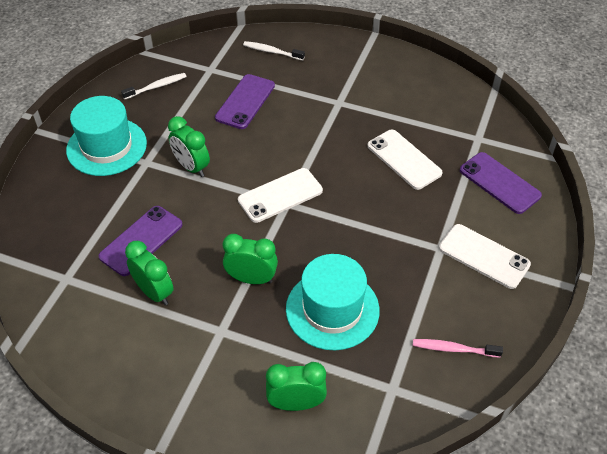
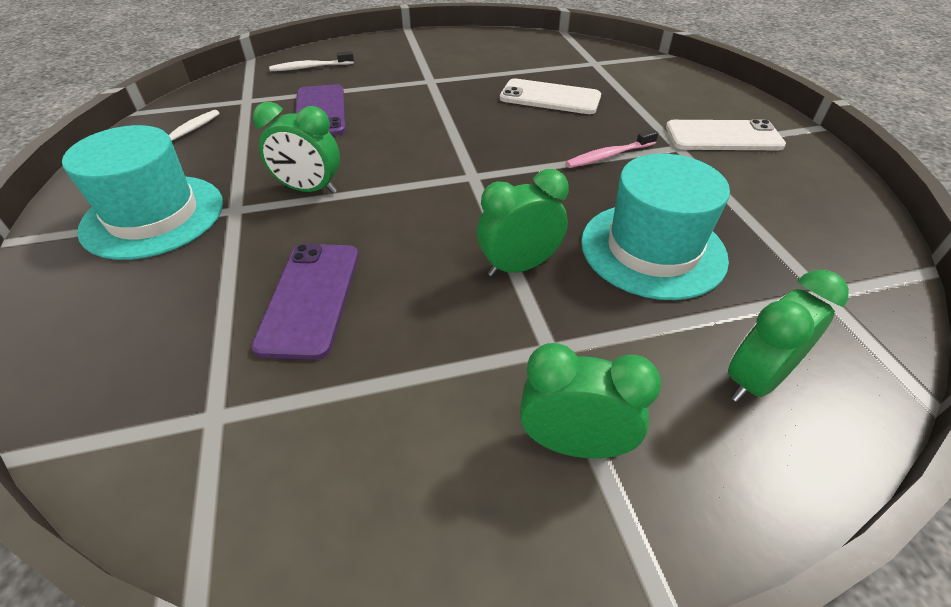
camera: 35 degrees left, 5 degrees down
(154, 292) = (396, 353): green clock -> green clock (574, 443)
(280, 195) = (456, 172): white phone -> none
(453, 349) = (816, 221): pink toothbrush -> pink toothbrush (608, 155)
(499, 183) = (656, 83): purple phone -> none

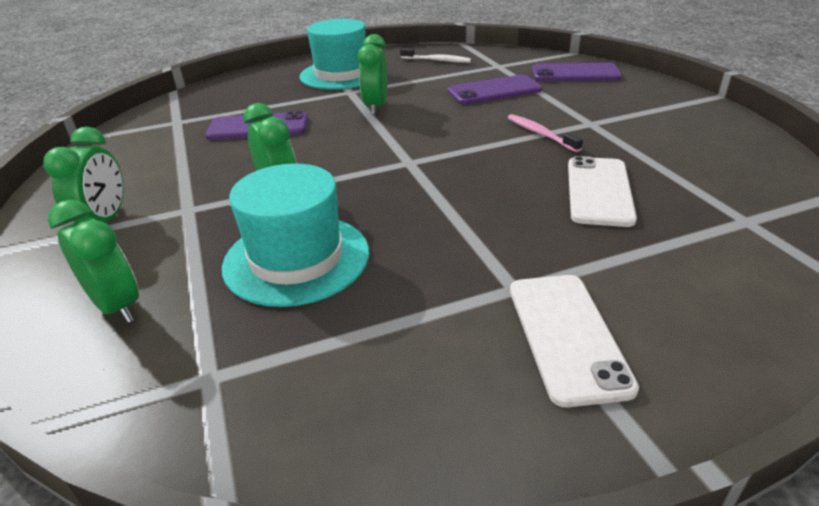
camera: 85 degrees right, 10 degrees down
(310, 67) = (575, 73): white toothbrush -> purple phone
(608, 155) = (471, 233): pink toothbrush -> pink toothbrush (540, 134)

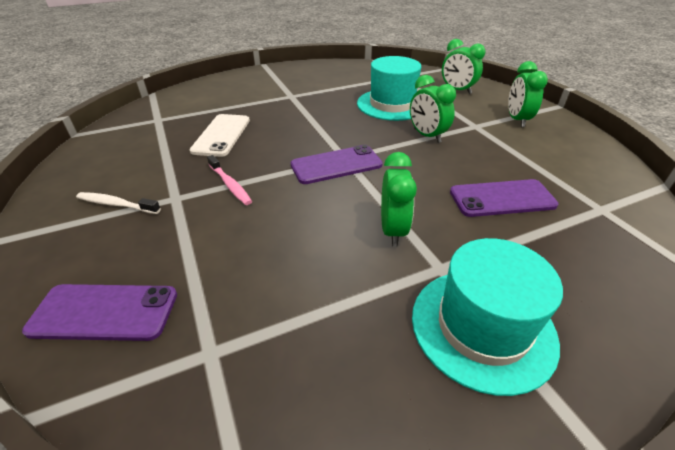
camera: 175 degrees right, 5 degrees up
(437, 60) = (319, 387): white toothbrush -> white toothbrush (116, 204)
(494, 91) = (246, 263): purple phone -> purple phone (336, 165)
(566, 336) = (277, 85): white phone -> none

